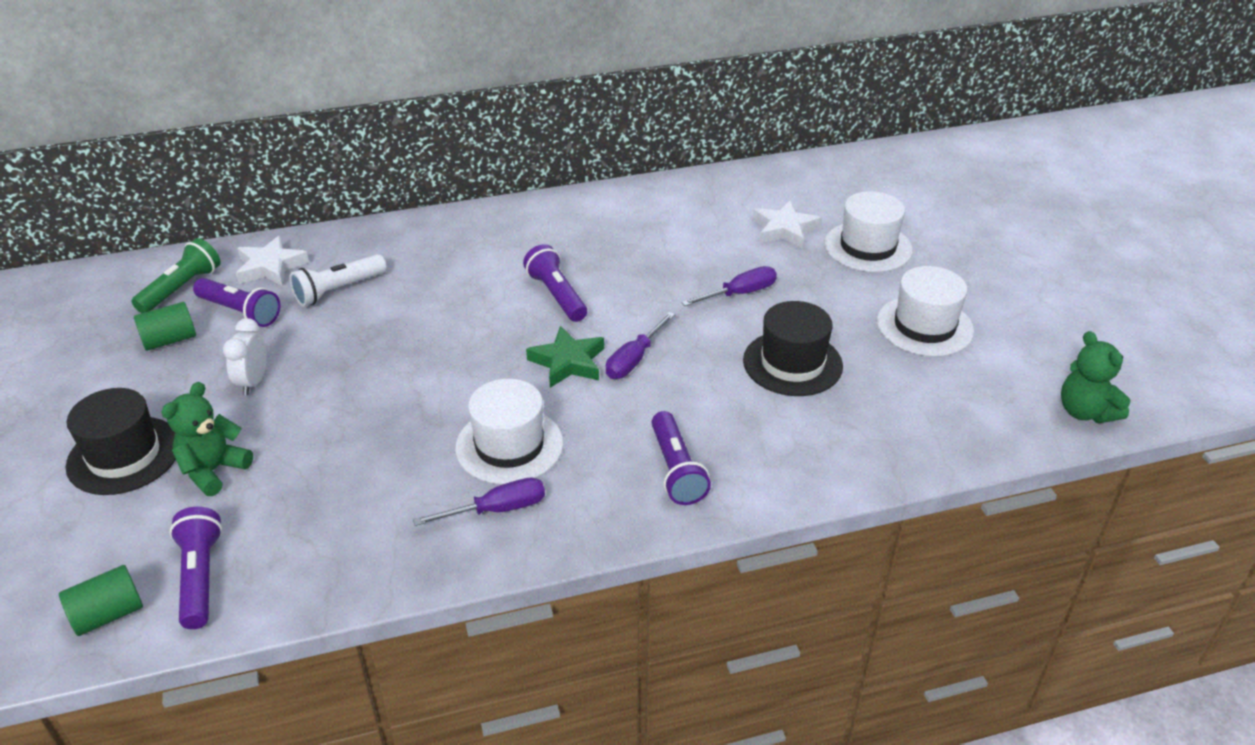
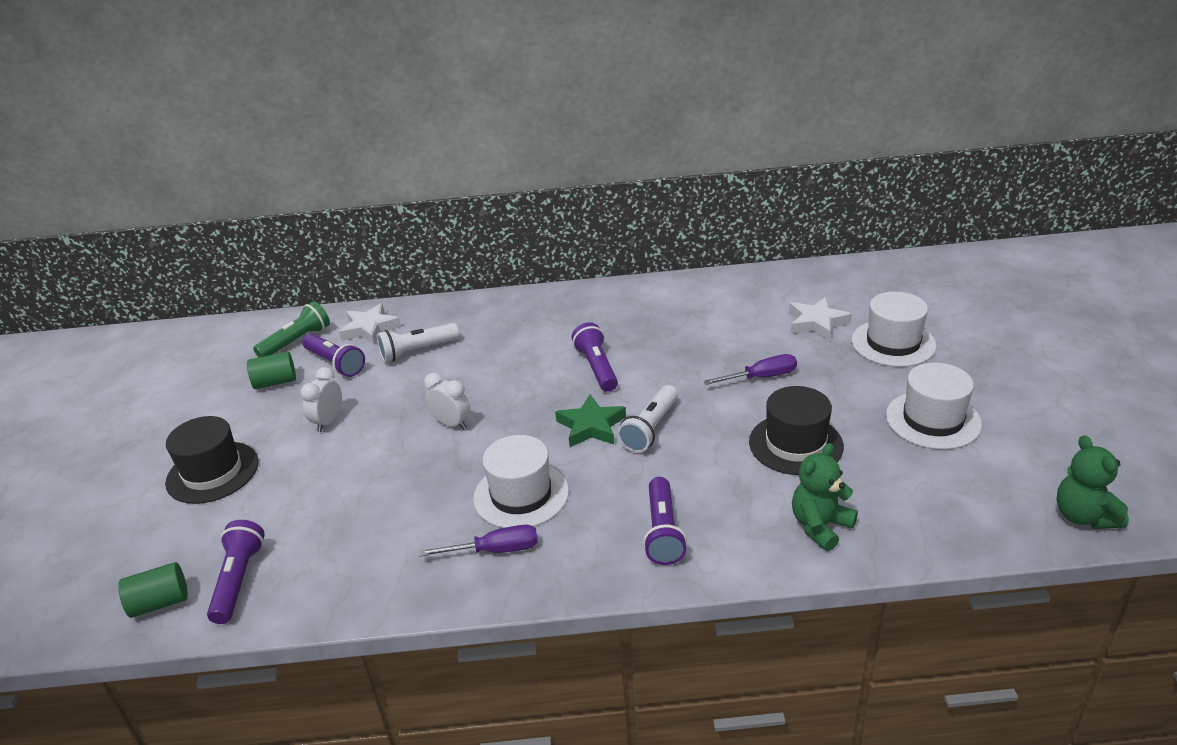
camera: 15 degrees right, 5 degrees down
(213, 470) = (276, 492): green teddy bear -> green teddy bear (820, 526)
(405, 372) = (451, 423): none -> white clock
(634, 359) = (650, 429): purple screwdriver -> white flashlight

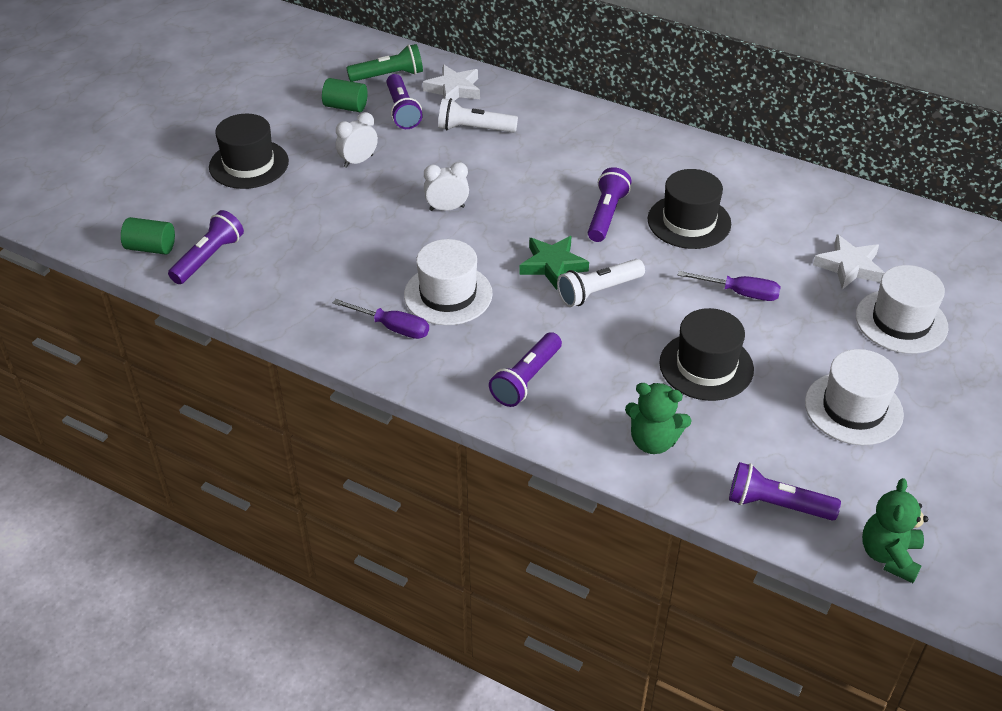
camera: 30 degrees right, 10 degrees up
(451, 423) = (447, 208): white clock -> white clock turned 75 degrees counterclockwise
(667, 344) = (689, 221): none -> black hat
(820, 526) = (653, 441): green teddy bear -> green teddy bear turned 150 degrees counterclockwise
(965, 524) = (776, 505): none -> purple flashlight

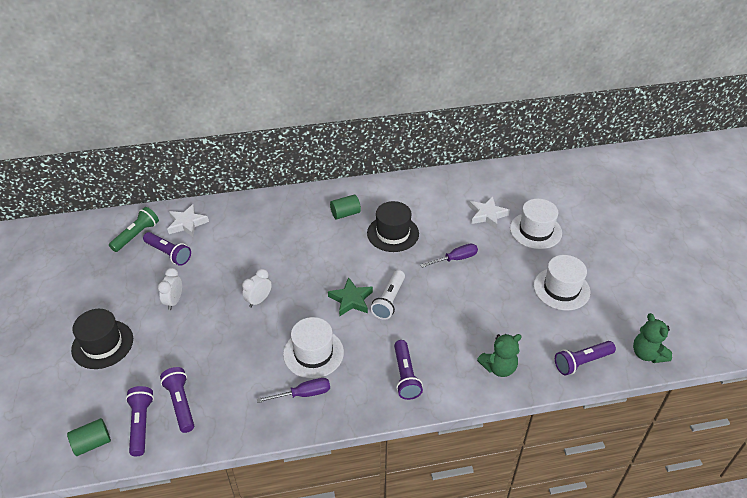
camera: 40 degrees left, 0 degrees up
(345, 107) = (129, 270): green cylinder -> green cylinder (345, 213)
(474, 129) = (224, 242): white flashlight -> none
(606, 215) = (349, 253): purple flashlight -> purple flashlight (181, 403)
(706, 366) = (480, 309): black hat -> none

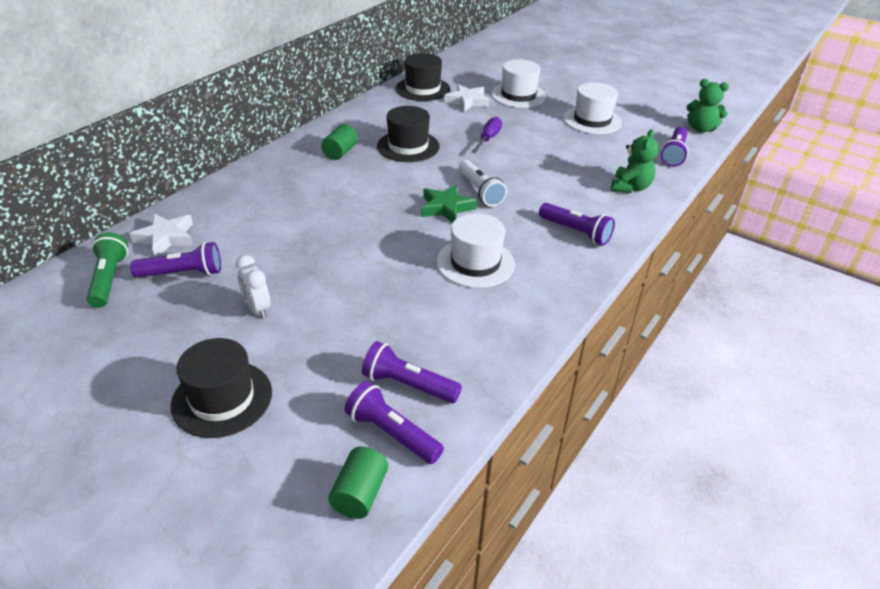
camera: 45 degrees left, 5 degrees down
(259, 300) = (356, 255): white clock -> none
(303, 394) = (516, 297): purple screwdriver -> none
(470, 185) = (423, 89): none -> black hat

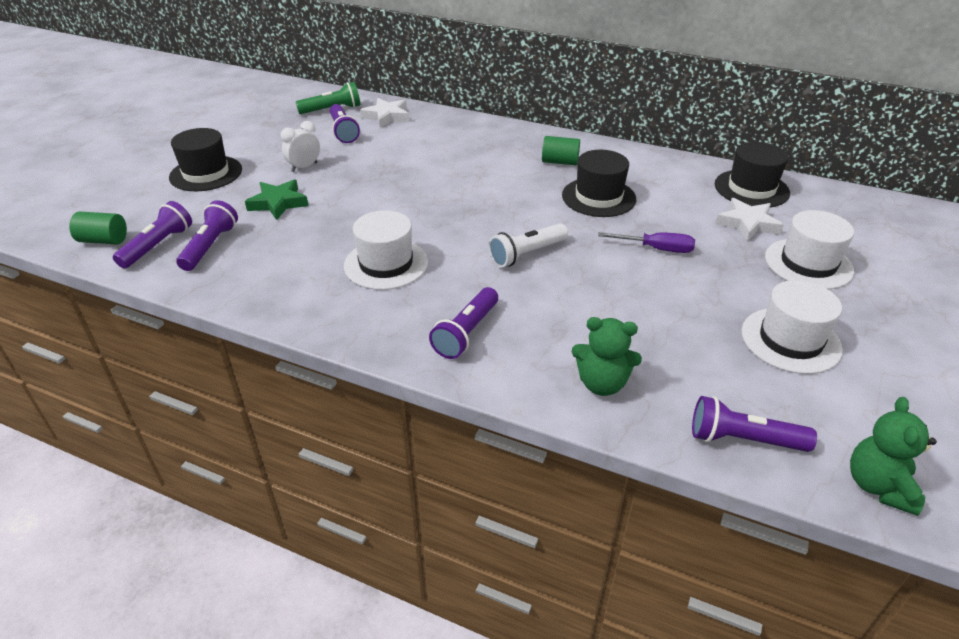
camera: 80 degrees right, 0 degrees up
(446, 208) = (482, 235): green star -> green star (278, 203)

